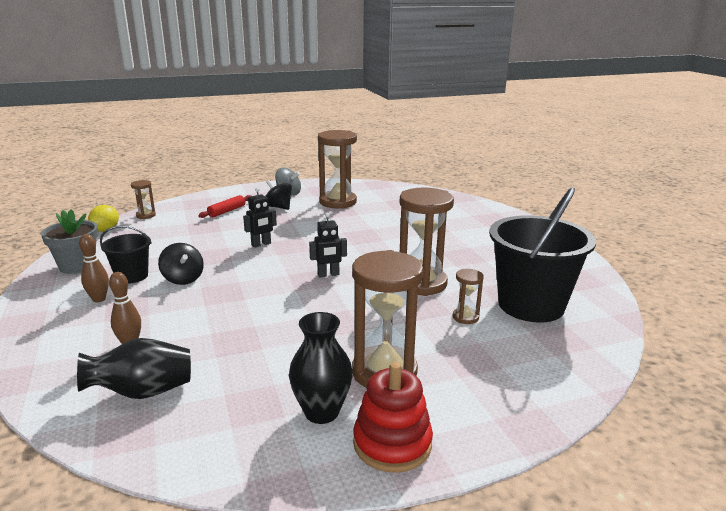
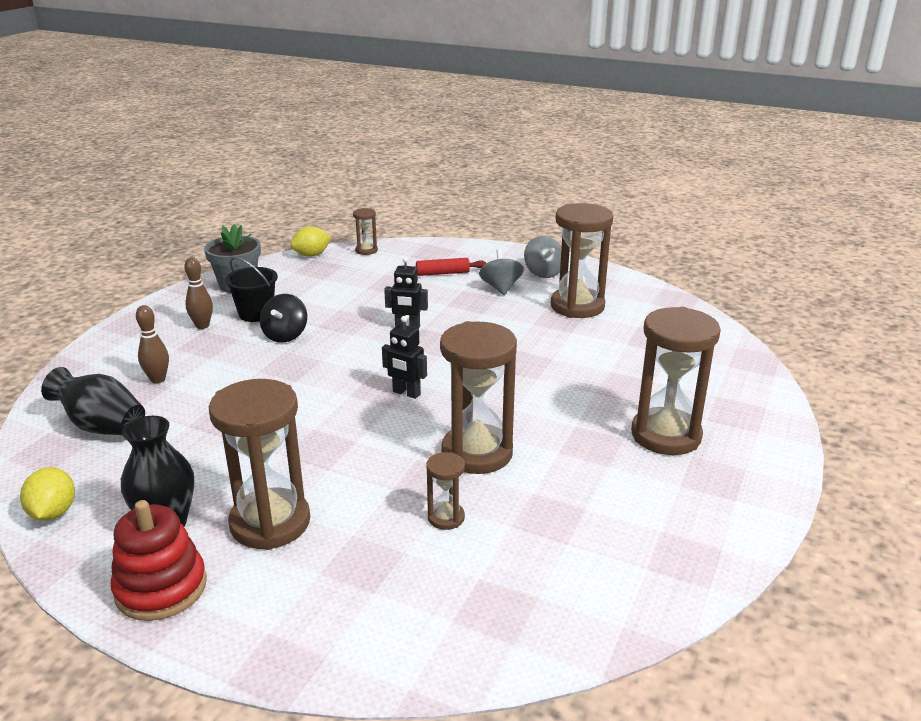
camera: 45 degrees right, 5 degrees up
(219, 460) = (53, 513): none -> yellow lemon
(278, 207) = (501, 288): black spinning top -> grey spinning top
(483, 238) = (666, 435): none -> brown hourglass
(531, 305) = (546, 550): black bucket -> none

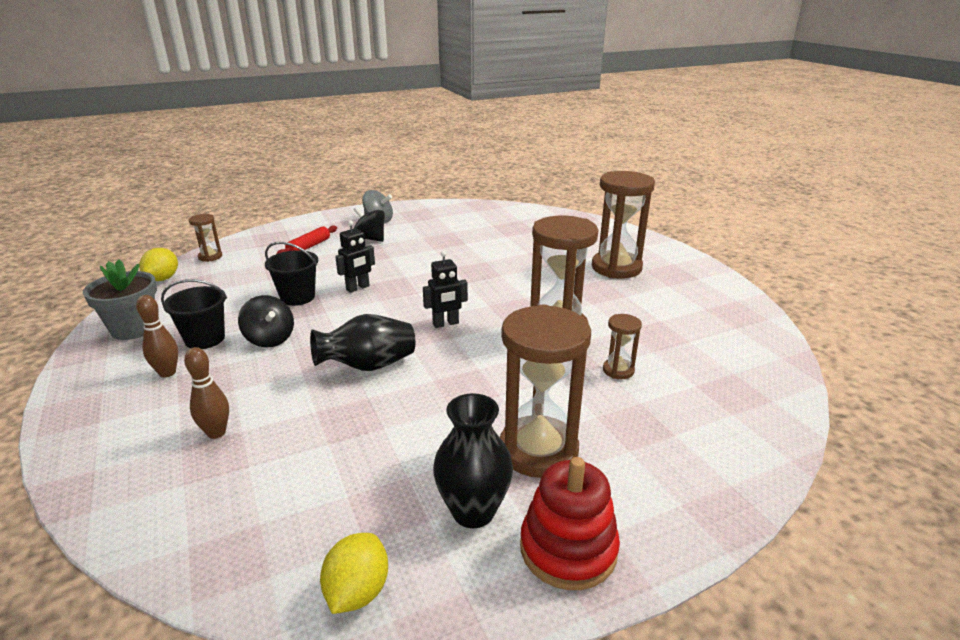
camera: 50 degrees left, 0 degrees up
(53, 513) = (357, 592): yellow lemon -> yellow lemon turned 75 degrees clockwise
(102, 426) = (243, 500): black vase -> black vase (368, 366)
(357, 313) = (297, 297): none -> black bucket
(501, 288) = (370, 239): grey spinning top -> black spinning top
(577, 306) = (439, 229): brown hourglass -> none

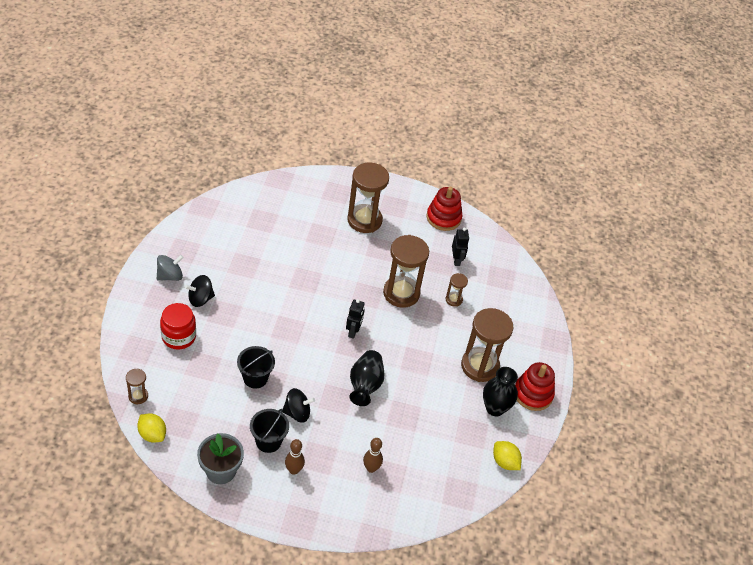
camera: 60 degrees left, 20 degrees up
(309, 247) = (179, 337): red rolling pin -> red jar
(358, 288) = (272, 344): black robot -> black robot (456, 260)
(726, 307) = (443, 218): none -> red stacking toy

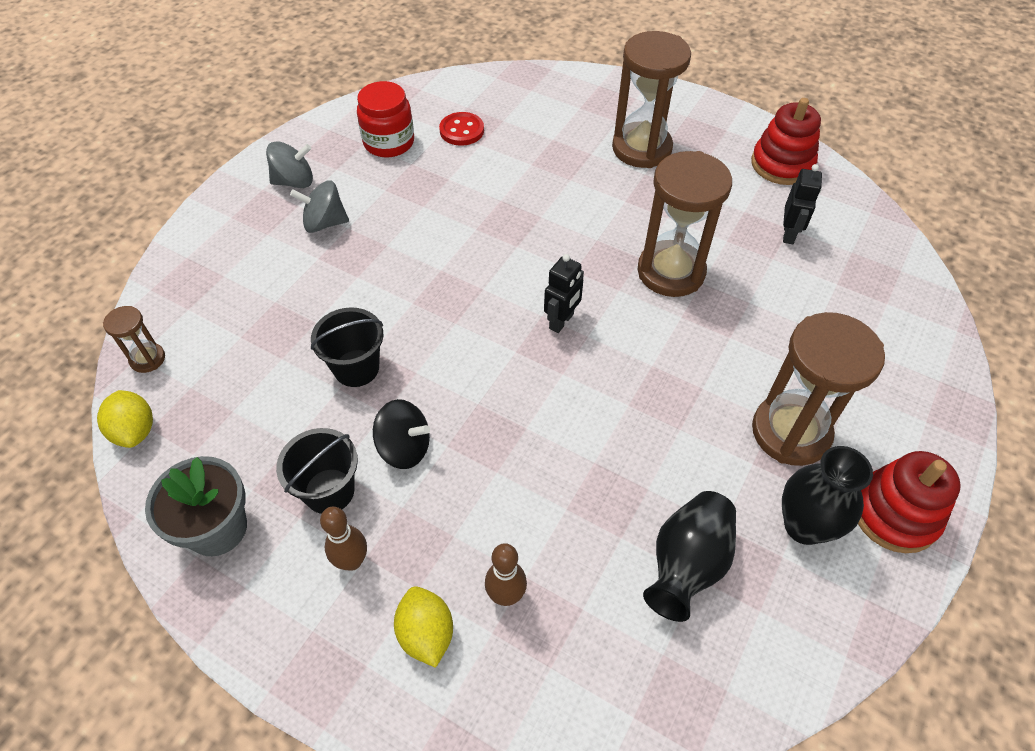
camera: 25 degrees right, 5 degrees up
(179, 337) = (262, 275): red jar -> red jar (389, 142)
(200, 299) = (324, 223): black spinning top -> grey spinning top
(256, 225) = (461, 131): none -> red button
(365, 385) = (550, 423): black vase -> black vase (686, 564)
(454, 300) = (767, 299): brown hourglass -> none
(504, 462) = (801, 654): yellow lemon -> yellow lemon (426, 633)

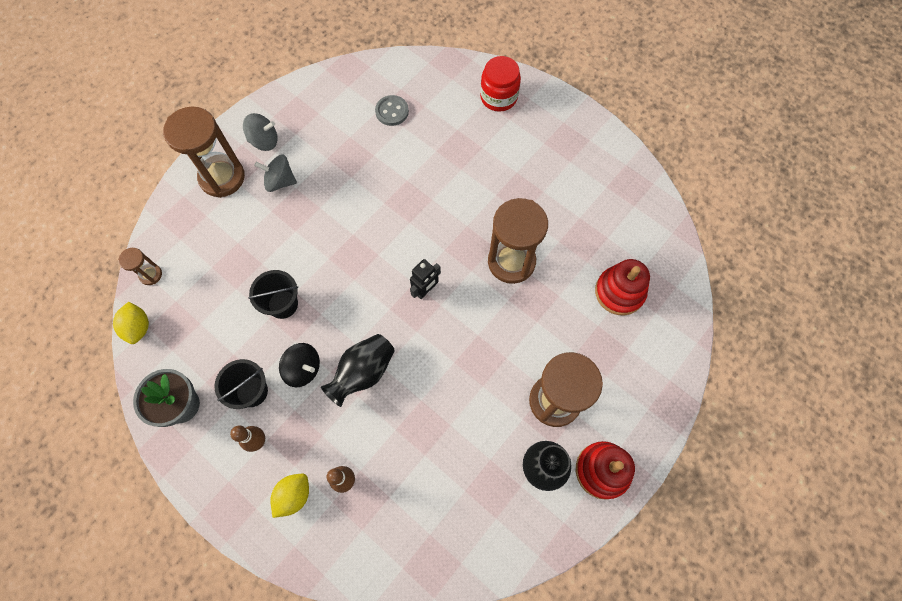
camera: 10 degrees right, 15 degrees up
(389, 142) = (337, 115): red jar -> red jar (498, 97)
(426, 633) = (294, 495): yellow lemon -> yellow lemon turned 45 degrees clockwise
(461, 131) = (392, 111): red button -> grey button
(641, 148) = (520, 148): brown hourglass -> brown hourglass (222, 177)
(686, 564) = (460, 480): black vase -> black vase (363, 373)
(782, 164) = (621, 179): red stacking toy -> red stacking toy (619, 292)
(789, 234) = (605, 243): black robot -> none

